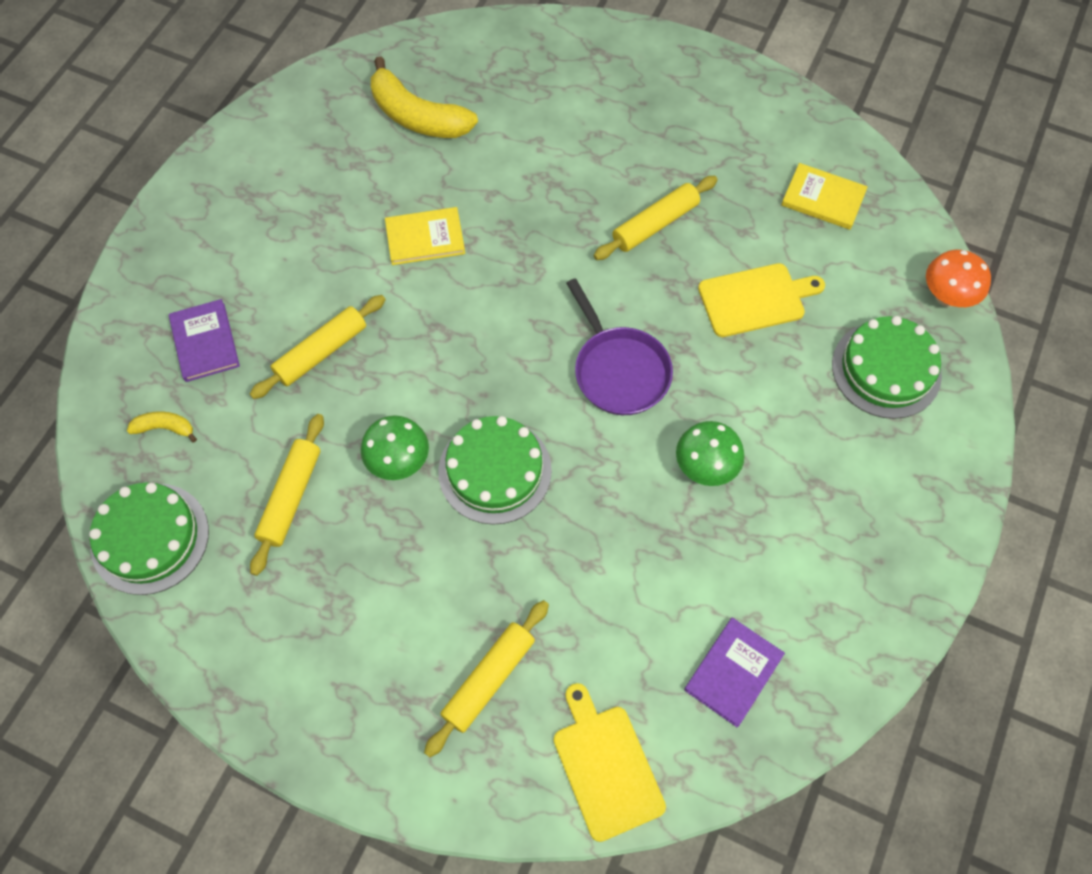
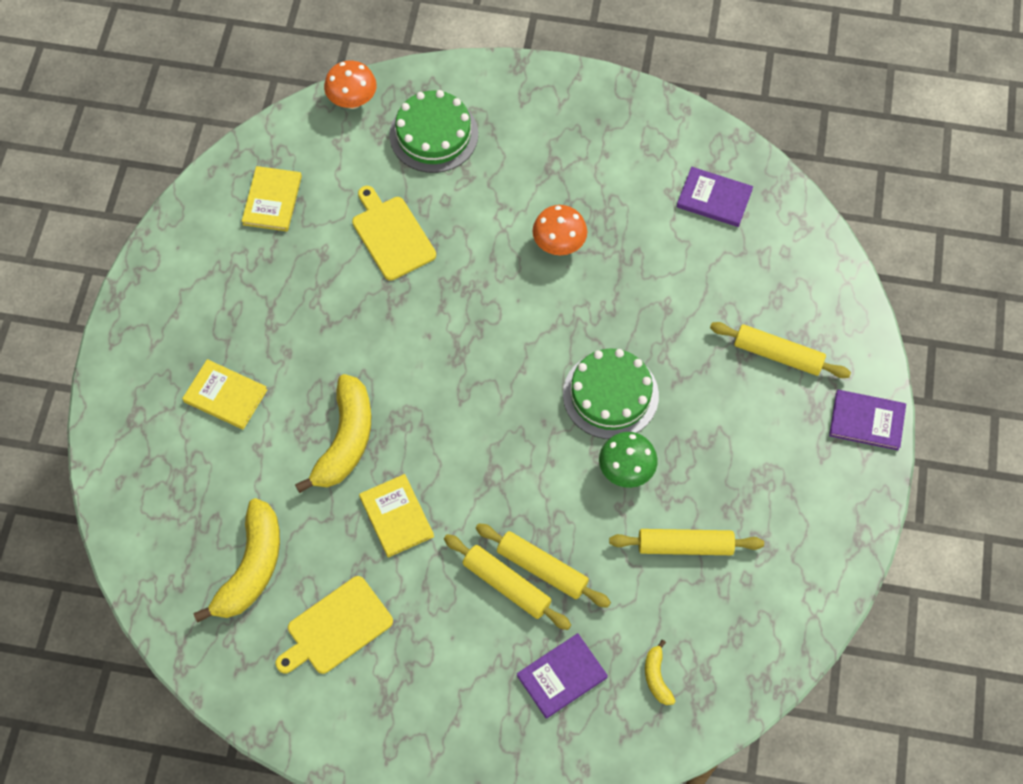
camera: 105 degrees left, 0 degrees up
(150, 538) = (758, 647): green cake -> none
(365, 761) = (866, 421): none -> purple book
(522, 211) = (345, 440): none -> yellow banana
(601, 124) = (225, 396): none -> yellow book
(606, 766) = (809, 264): yellow cutting board -> yellow cutting board (336, 627)
(619, 370) = (490, 324): purple pan -> none
(655, 224) = (332, 326): yellow rolling pin -> yellow rolling pin (506, 585)
(705, 467) = (559, 245): green mushroom -> orange mushroom

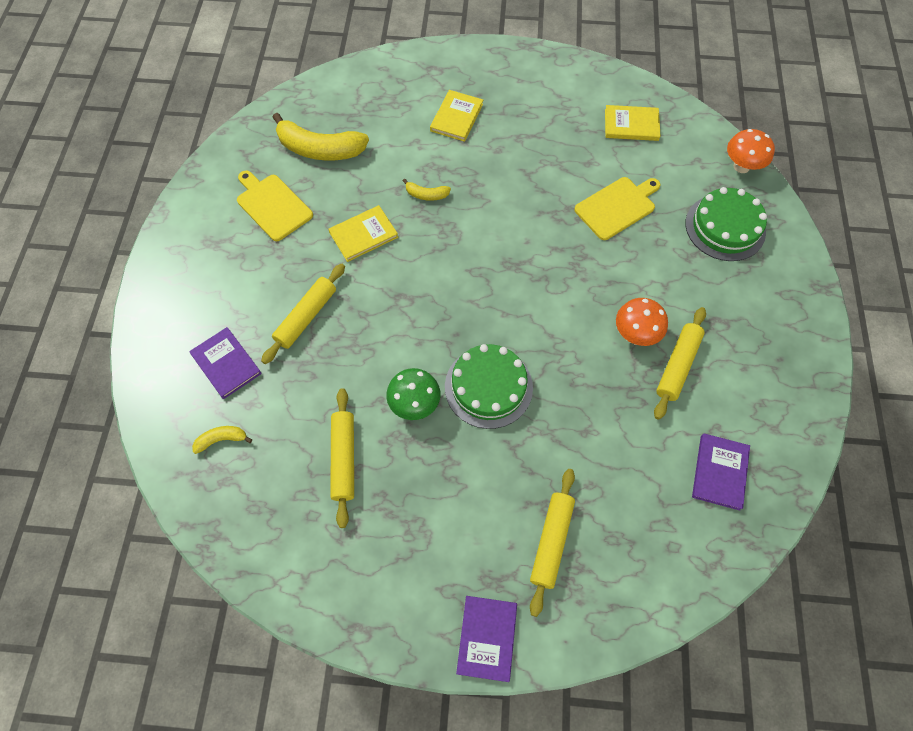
camera: 85 degrees right, 0 degrees up
(345, 440) = (426, 195): yellow banana -> yellow banana, size x0.47
(542, 569) = (320, 342): yellow rolling pin -> yellow rolling pin (677, 365)

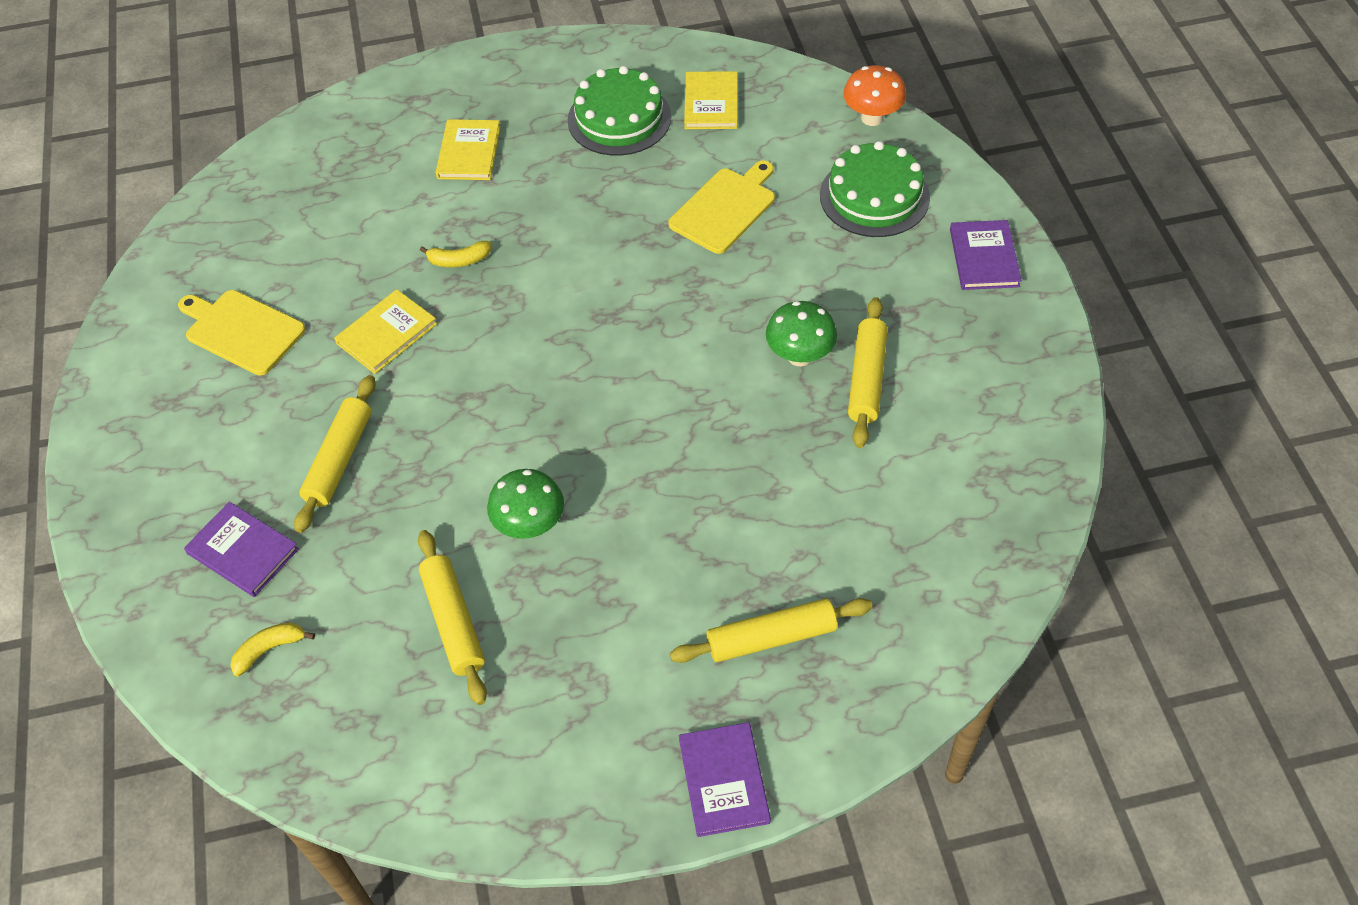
camera: 15 degrees left, 10 degrees down
(320, 149) = (287, 241): yellow banana -> none
(488, 387) = (624, 475): green cake -> green cake (619, 118)
(551, 542) = (771, 638): yellow rolling pin -> yellow rolling pin turned 75 degrees clockwise
(631, 125) = (711, 103): yellow book -> yellow book turned 75 degrees counterclockwise
(635, 334) = (799, 356): orange mushroom -> green mushroom
(719, 472) = (961, 489): purple book -> purple book (984, 258)

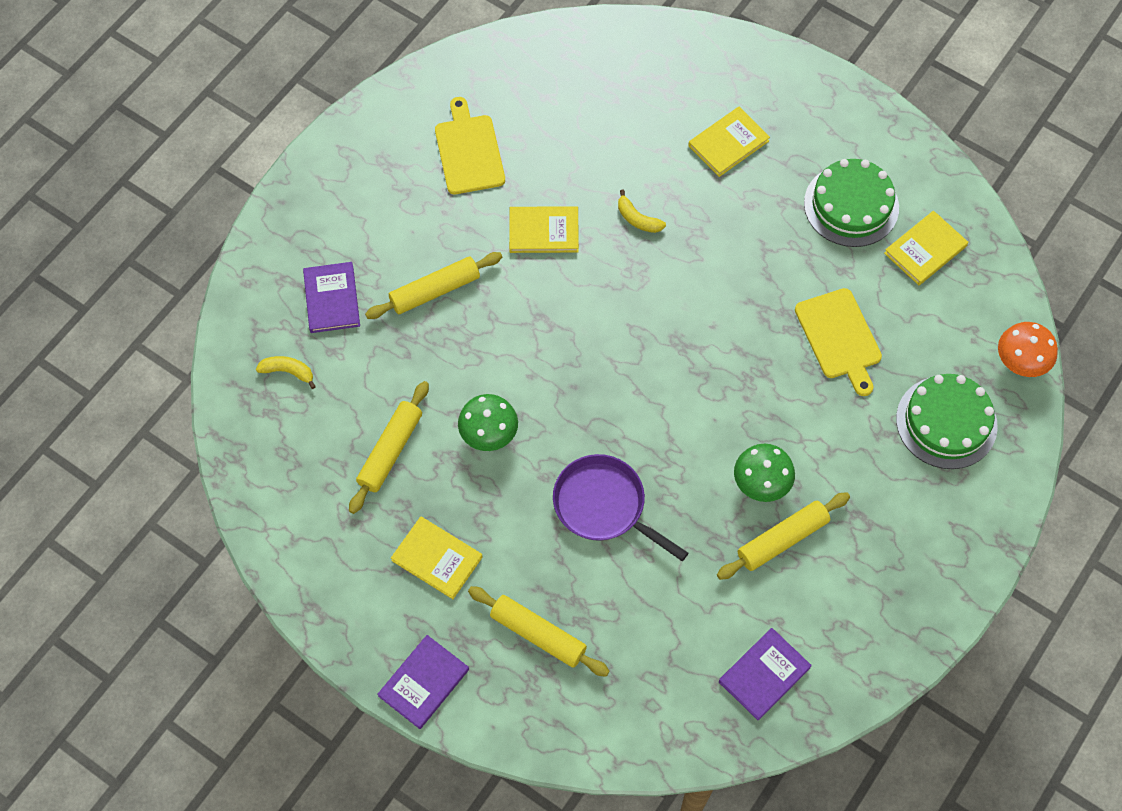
camera: 45 degrees right, 10 degrees up
(606, 667) = (437, 559): none -> yellow book
(698, 486) = (604, 506): none -> purple pan
(725, 208) = (839, 337): yellow cutting board -> yellow cutting board turned 75 degrees clockwise
(984, 258) = (961, 535): purple book -> purple book (764, 675)

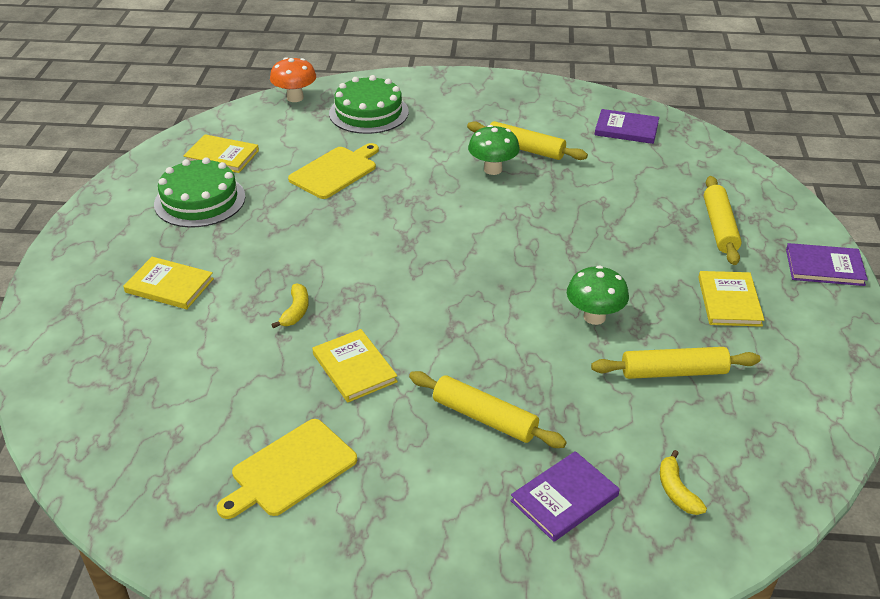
camera: 120 degrees left, 25 degrees down
(604, 506) = (587, 232): purple pan -> none

